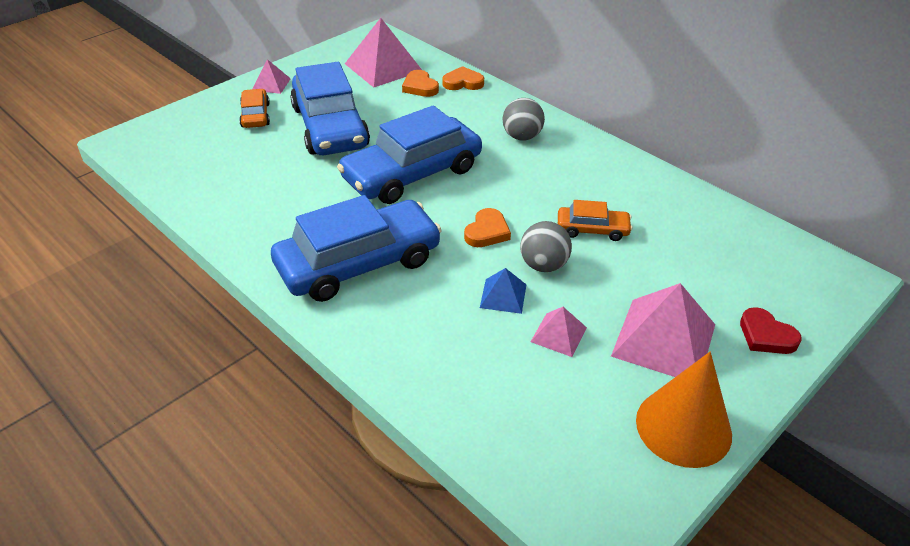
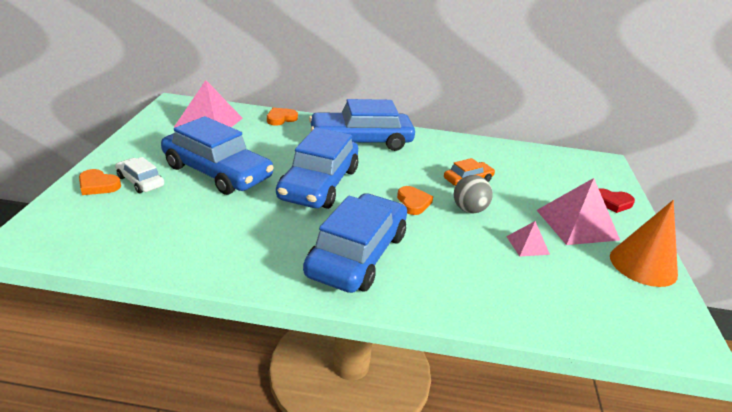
camera: 40 degrees left, 10 degrees down
(255, 115) = (140, 181): orange car -> white car
(271, 84) = (126, 156): pink pyramid -> none
(420, 87) = (253, 128): orange heart -> orange heart (98, 185)
(503, 296) = (471, 236): blue pyramid -> none
(522, 137) = (361, 141): grey ball -> blue car

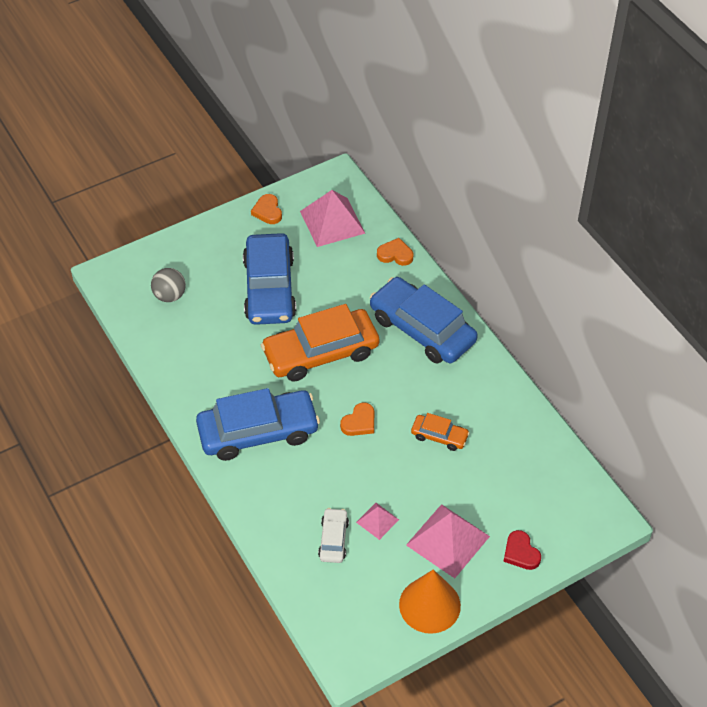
camera: 55 degrees right, 20 degrees up
(98, 185) = (185, 249): orange heart -> orange heart (268, 211)
(140, 181) = (212, 263): white car -> white car (333, 539)
(319, 184) = (321, 353): blue car -> orange car
(469, 210) = (389, 461): grey ball -> grey ball (170, 296)

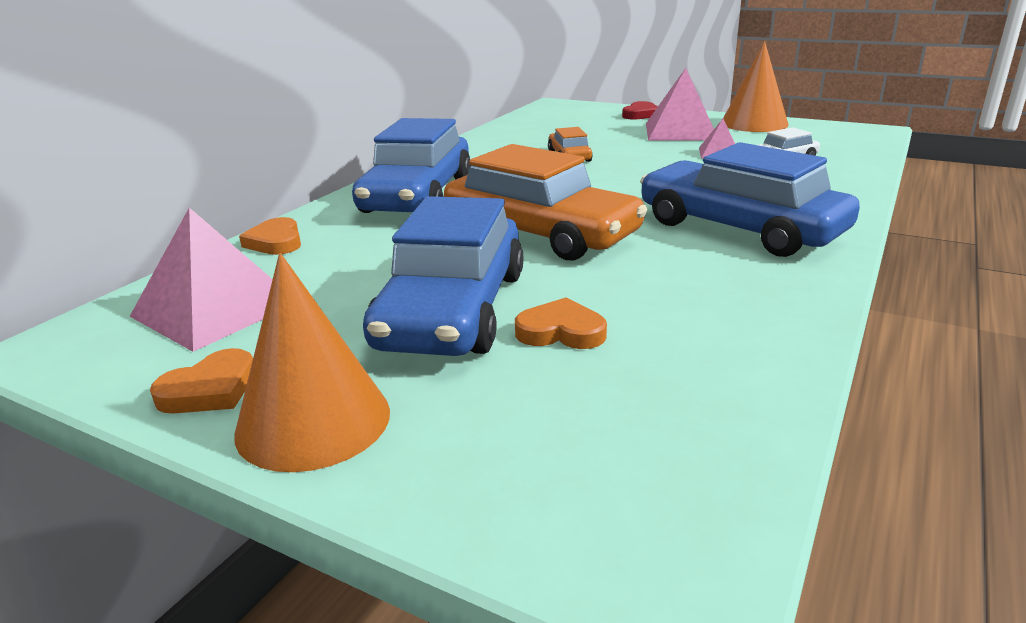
camera: 120 degrees left, 25 degrees down
(170, 296) = (607, 413): grey ball -> none
(227, 230) = (313, 421): none -> orange cone
(269, 288) = (453, 309): blue car -> blue car turned 135 degrees clockwise
(359, 422) = (616, 187): orange heart -> orange heart (561, 331)

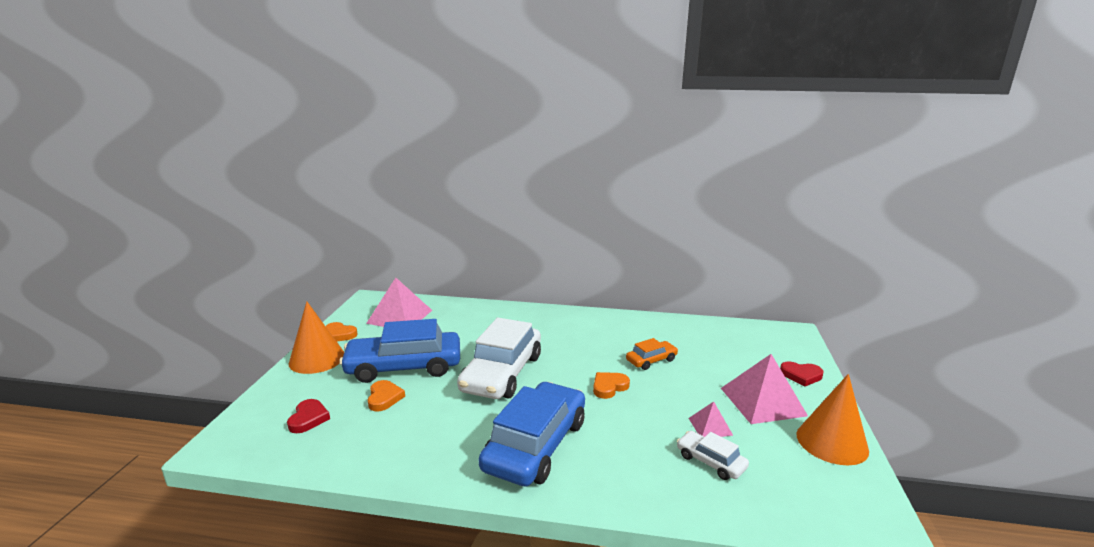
camera: 70 degrees right, 5 degrees down
(275, 242) = (469, 308): orange heart -> orange heart (609, 387)
(417, 195) = (546, 326): blue car -> none
(540, 233) = (502, 373): orange car -> white car
(600, 422) = (308, 418): none -> red heart

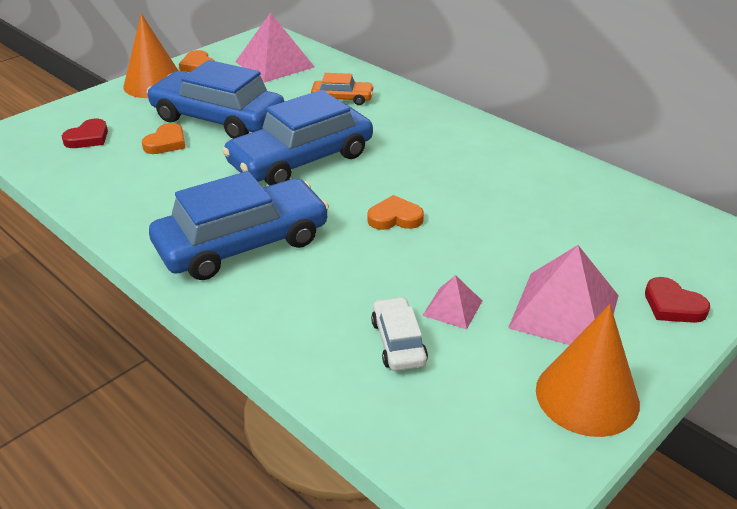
camera: 35 degrees right, 15 degrees up
(502, 373) = (301, 159): white car -> blue car
(651, 360) = (488, 208): orange car -> orange car (342, 98)

